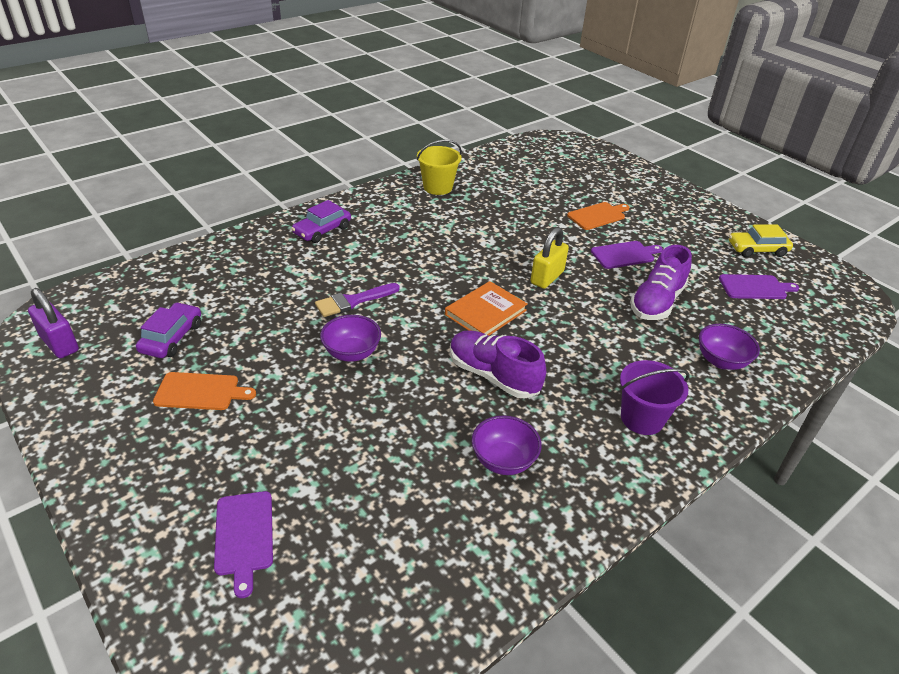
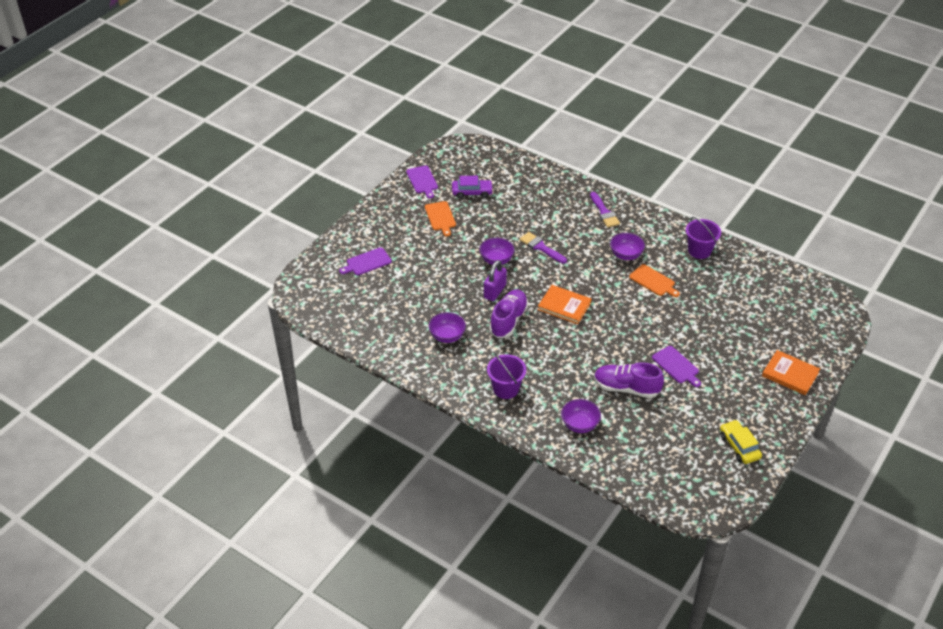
camera: 75 degrees right, 5 degrees up
(59, 344) = (447, 159): purple padlock -> purple padlock (495, 291)
(322, 230) = (604, 212): purple car -> purple brush
(414, 236) = (626, 255): none -> purple bowl
(437, 187) = (699, 251): yellow bucket -> purple bucket
(547, 277) = (620, 328): yellow padlock -> none
(598, 215) = (723, 345): orange cutting board -> orange cutting board (653, 281)
(651, 191) = (790, 374): none -> orange book
(755, 287) = (681, 444): purple cutting board -> purple cutting board (422, 181)

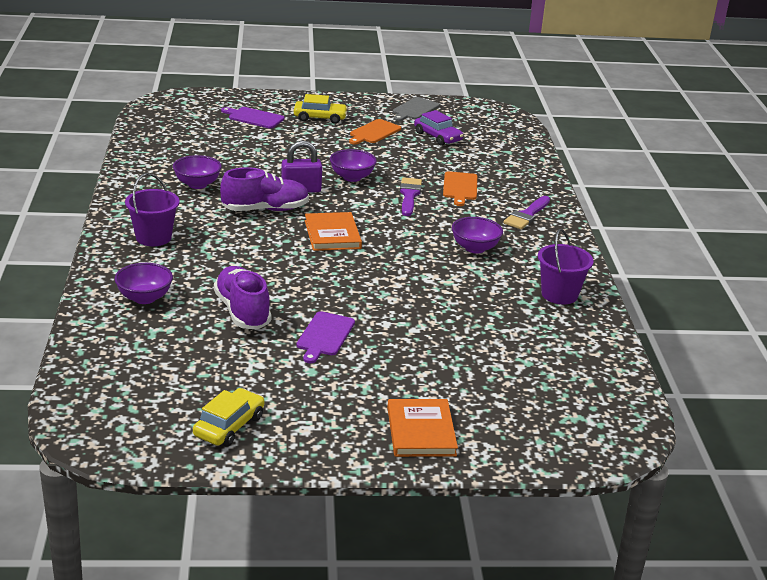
camera: 50 degrees right, 15 degrees down
(396, 231) = (320, 118): none -> yellow car
(422, 181) = (414, 109): purple cutting board -> grey cutting board
(653, 281) = (455, 278): orange cutting board -> orange cutting board (460, 187)

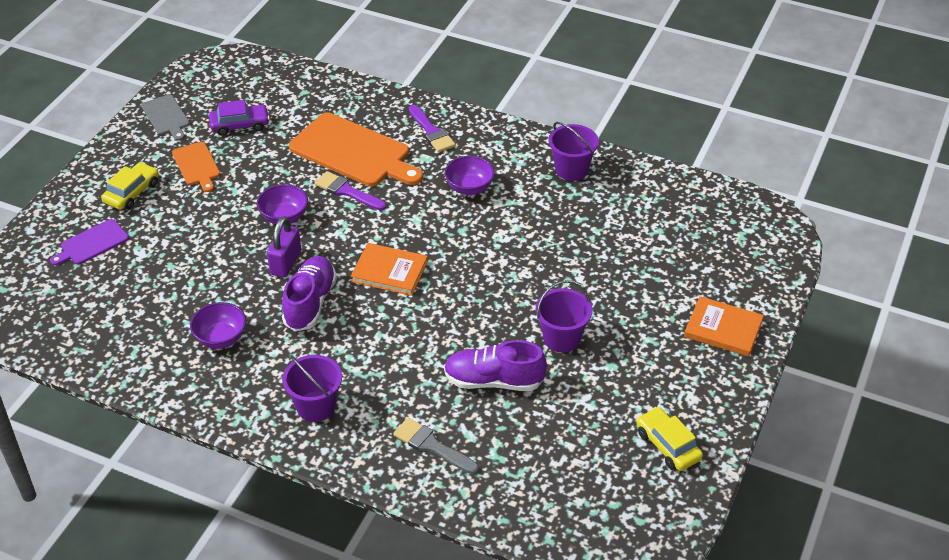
camera: 60 degrees left, 15 degrees up
(144, 298) = (432, 446): purple bowl -> grey brush
(324, 336) = (561, 338): purple cutting board -> purple bucket
(460, 187) = (353, 152): orange cutting board -> orange cutting board, size x1.94

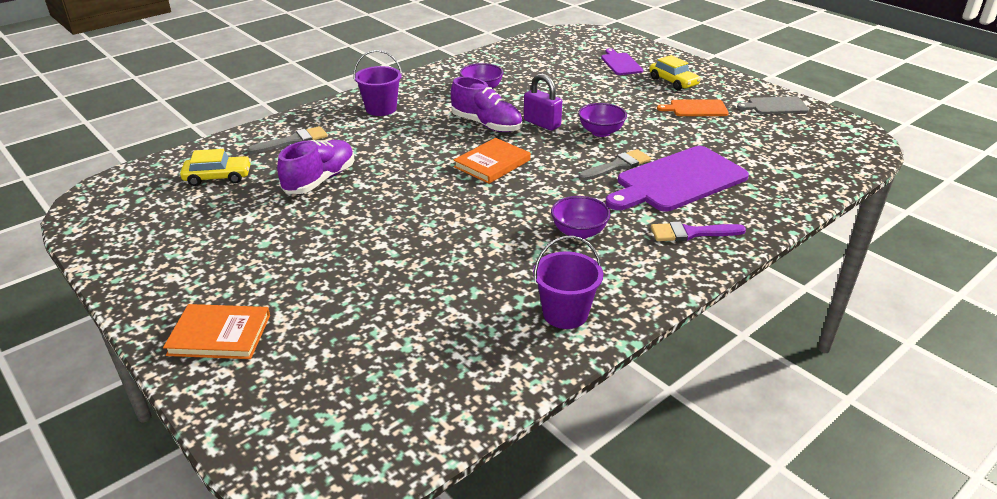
camera: 115 degrees right, 10 degrees down
(240, 125) = (749, 134): purple car -> none
(347, 191) = (617, 166): purple brush -> grey brush
(353, 152) = (678, 181): orange cutting board -> purple cutting board
(561, 338) = (325, 226): purple bucket -> none
(668, 445) = (148, 243): yellow car -> yellow car (218, 177)
(723, 329) = (219, 335): orange book -> orange book turned 45 degrees clockwise

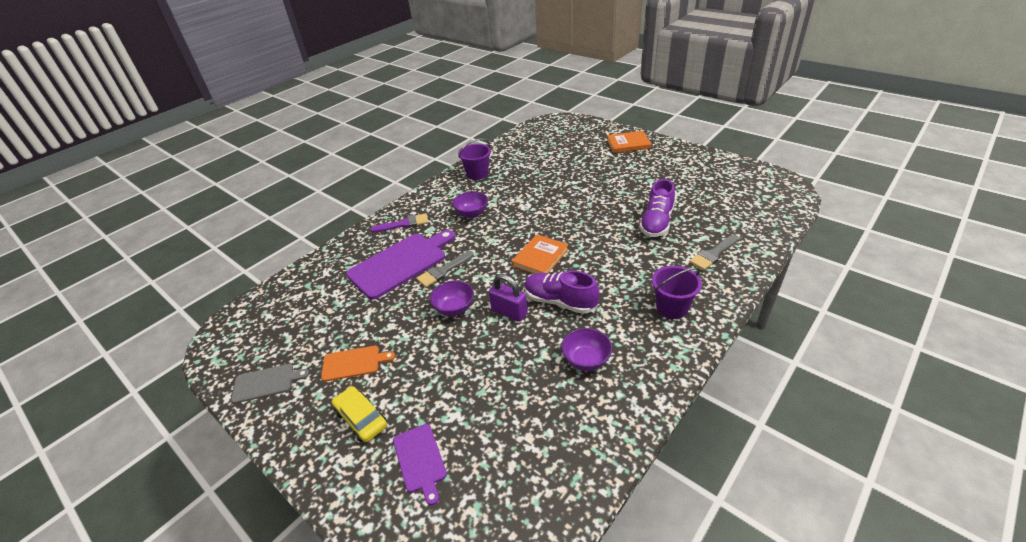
camera: 175 degrees right, 5 degrees up
(218, 177) = (729, 213): yellow car -> none

